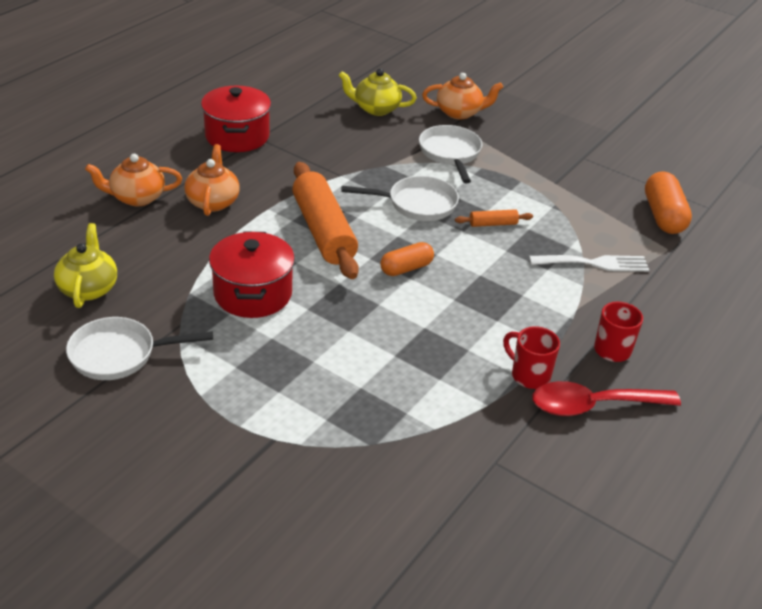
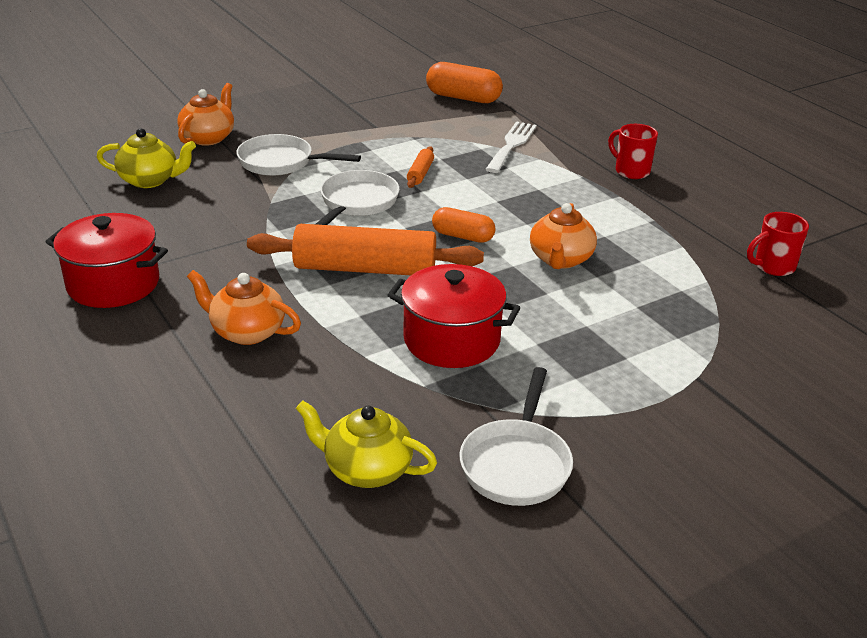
camera: 65 degrees left, 5 degrees down
(137, 197) = (186, 392): orange teapot -> orange teapot (560, 259)
(376, 109) = (150, 180): yellow teapot -> yellow teapot turned 120 degrees counterclockwise
(406, 268) = (462, 236): orange capsule -> orange capsule turned 60 degrees counterclockwise
(529, 375) = (650, 217): red mug -> red mug (773, 267)
(593, 405) = (698, 200): red spoon -> none

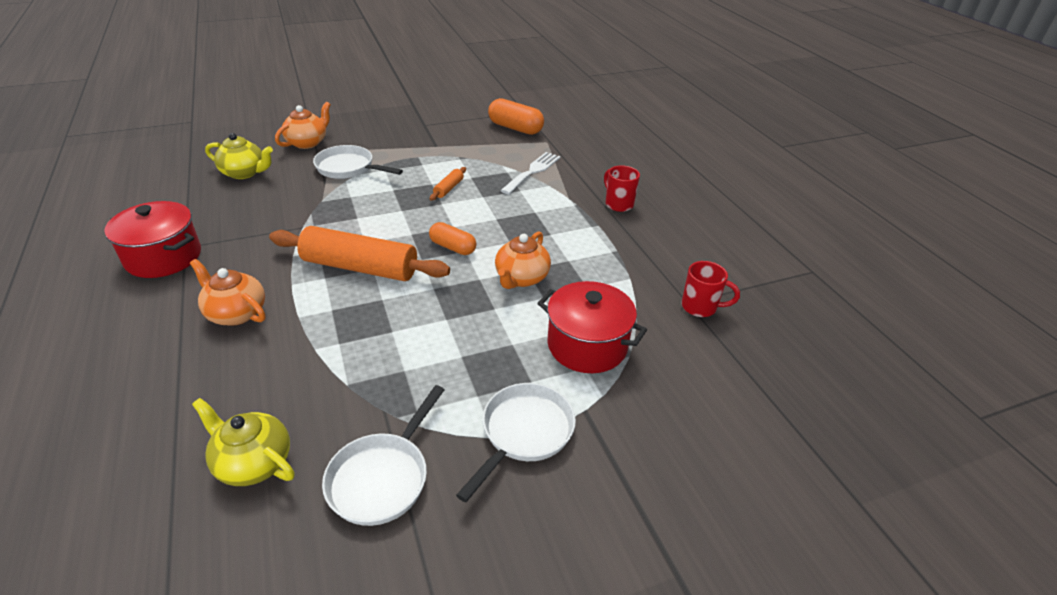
camera: 10 degrees right, 5 degrees up
(357, 203) = (386, 208): white pan -> white pan (524, 433)
(451, 340) = (393, 343): red pot -> red pot (587, 345)
(773, 267) = (700, 307): red mug -> red mug turned 150 degrees counterclockwise

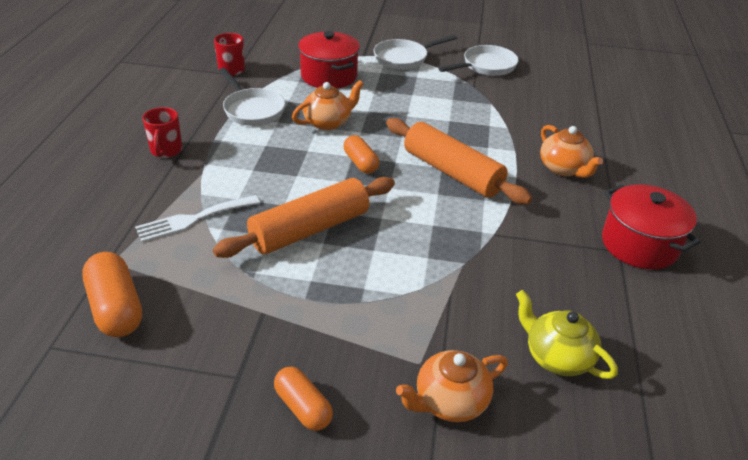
camera: 150 degrees left, 0 degrees up
(253, 462) = (552, 90): yellow teapot -> none
(348, 168) = (409, 311): white pan -> white pan (252, 110)
(383, 124) = (303, 407): none -> orange capsule
(448, 188) = (310, 229): orange rolling pin -> orange rolling pin, size x2.35

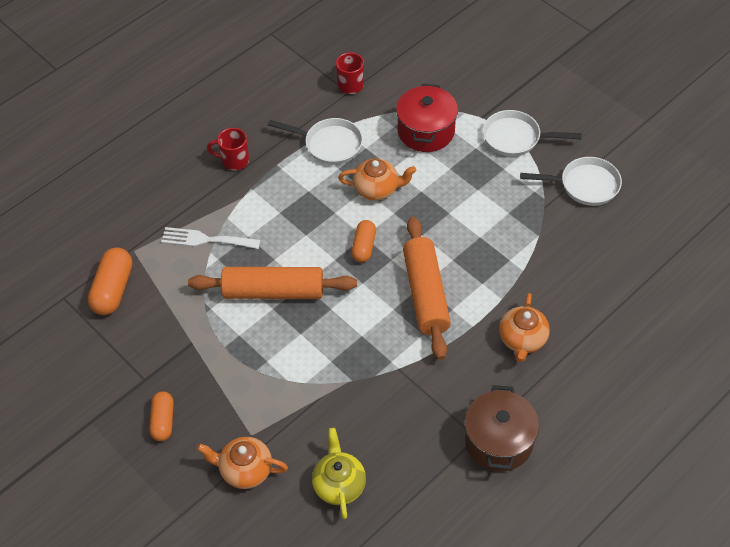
camera: 40 degrees right, 15 degrees up
(166, 151) = (234, 161): red mug -> red mug turned 60 degrees clockwise
(252, 110) = (329, 144): white pan -> white pan turned 75 degrees counterclockwise
(639, 244) = (498, 441): red pot -> brown pot

